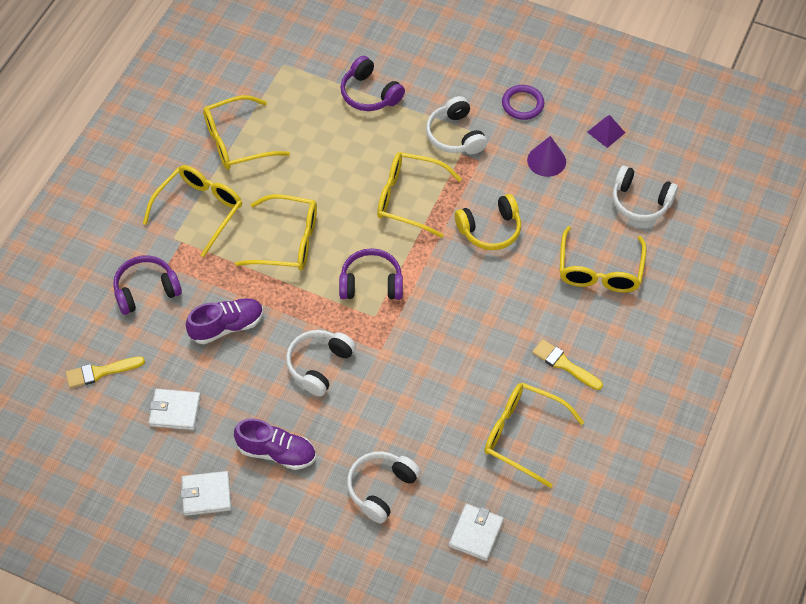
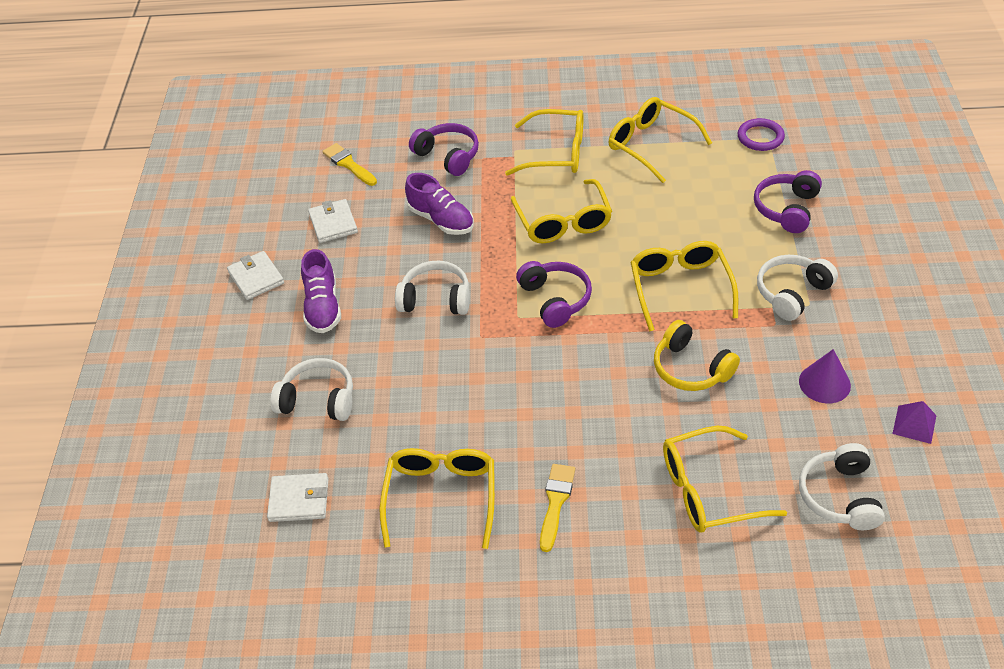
camera: 70 degrees right, 10 degrees down
(522, 104) = (885, 333): purple ring -> purple ring (760, 137)

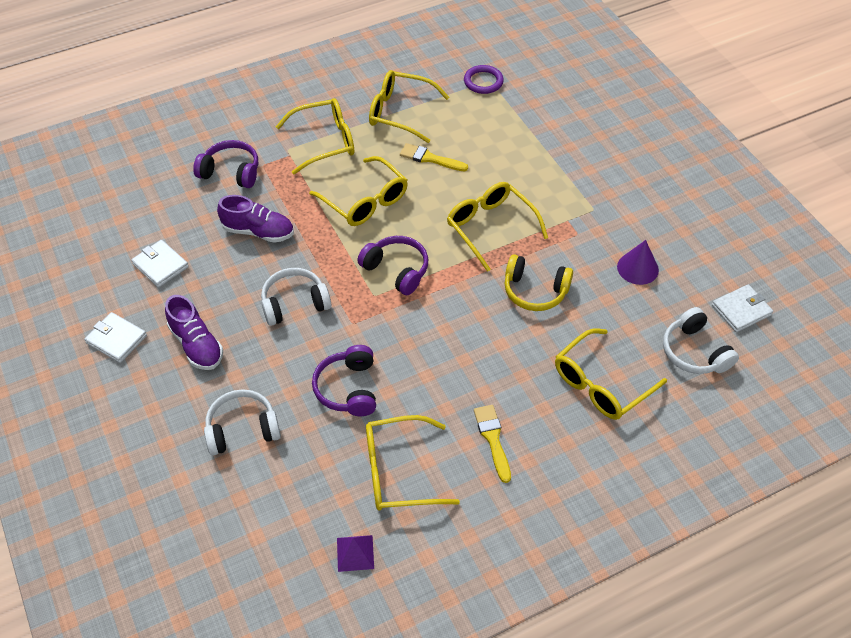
camera: 30 degrees left, 5 degrees up
(299, 500) = (278, 523): white wallet -> white wallet (741, 310)
(348, 164) = (142, 206): yellow brush -> yellow brush (430, 158)
(441, 497) = (398, 471): yellow glasses -> yellow glasses turned 75 degrees counterclockwise
(786, 209) = (535, 136): purple headphones -> purple headphones (348, 388)
(792, 293) = (576, 204): white headphones -> none
(914, 424) = (715, 278): purple pyramid -> purple pyramid (355, 553)

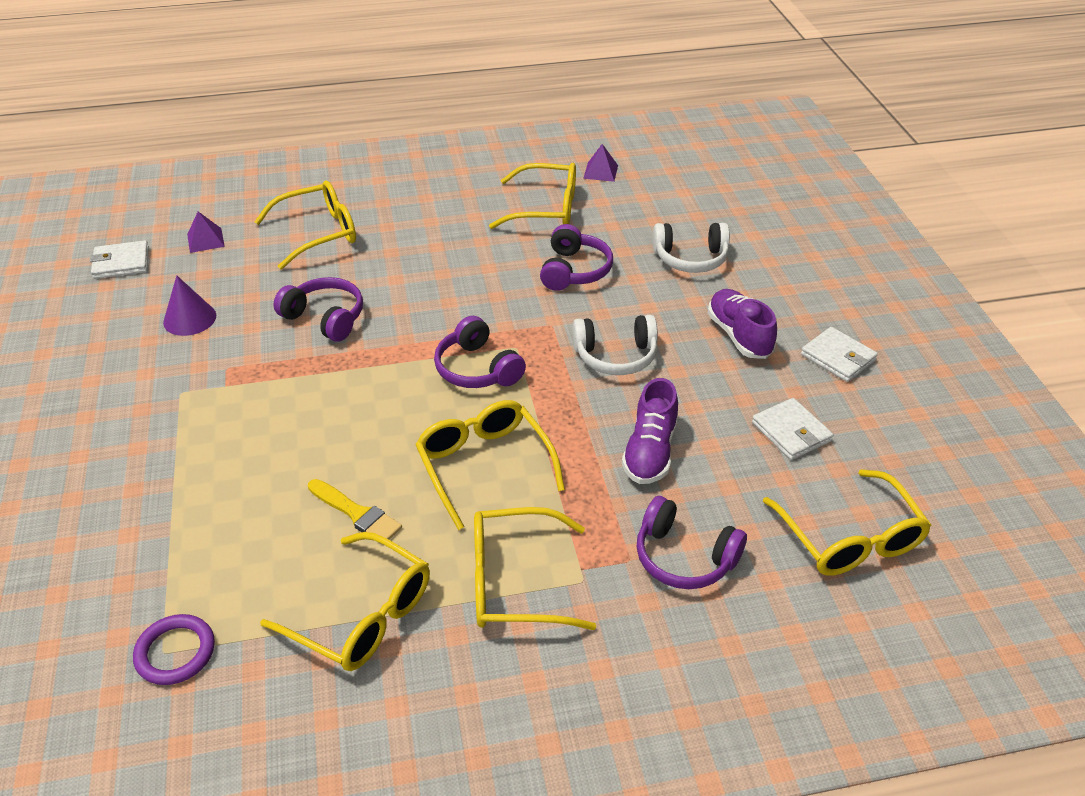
camera: 165 degrees left, 10 degrees down
(258, 231) = (650, 451): purple shoe -> purple shoe turned 105 degrees counterclockwise
(490, 227) = (330, 396): yellow glasses -> yellow glasses (850, 538)
(493, 439) = (448, 214): yellow brush -> none
(535, 291) = (325, 318): yellow headphones -> purple headphones
(694, 352) = (205, 240): white headphones -> purple pyramid

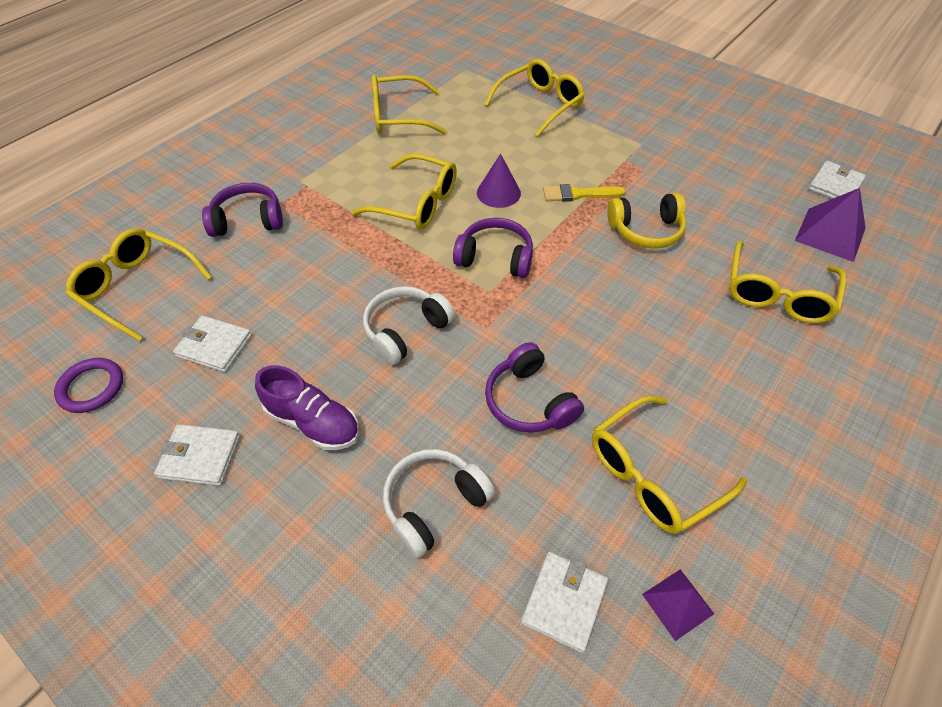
camera: 140 degrees right, 10 degrees up
(175, 652) = (461, 72): purple ring -> purple ring (91, 387)
(190, 319) = (720, 180): purple cone -> purple cone (498, 193)
(205, 240) = (830, 234): purple pyramid -> purple pyramid, size x1.68
(325, 318) = (646, 231): purple headphones -> yellow headphones
(357, 514) = (456, 147): yellow brush -> yellow brush (578, 194)
(515, 582) = (337, 162): yellow glasses -> yellow glasses (540, 105)
(650, 451) = (316, 270): purple shoe -> none
(656, 197) = (564, 601): none -> white wallet

